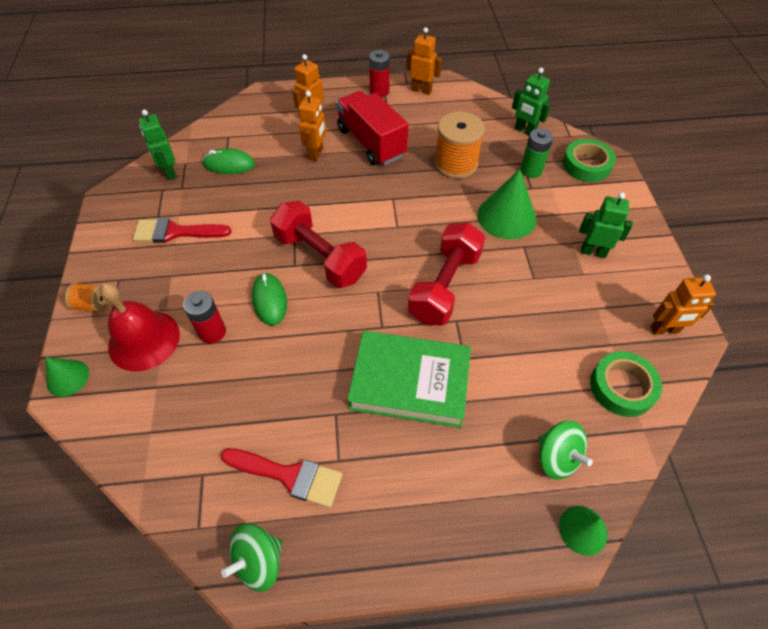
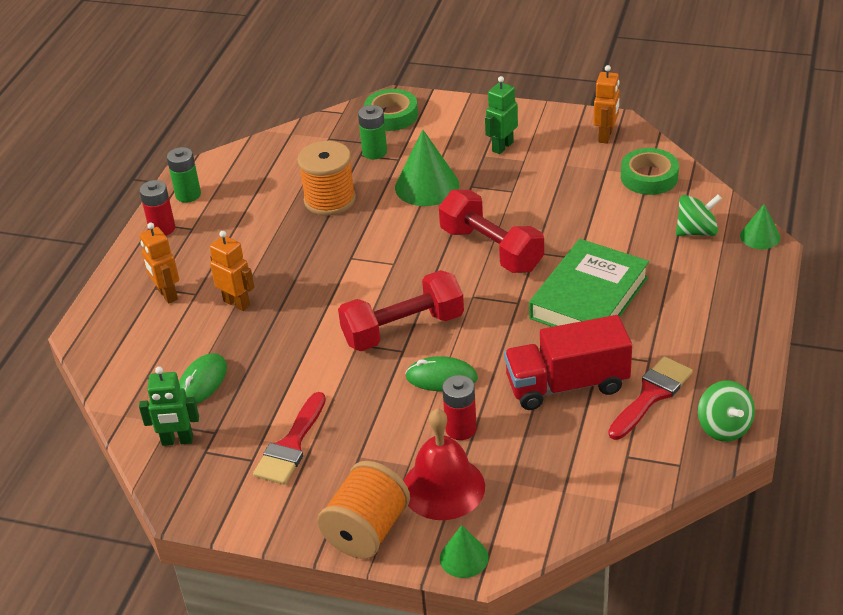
camera: 65 degrees left, 15 degrees down
(93, 305) = (367, 530): orange spool -> orange spool, size x1.95
(371, 143) = (250, 254): red truck -> red truck (567, 384)
(421, 90) = (188, 195): orange robot -> green battery
(524, 131) = (314, 139): green robot -> none

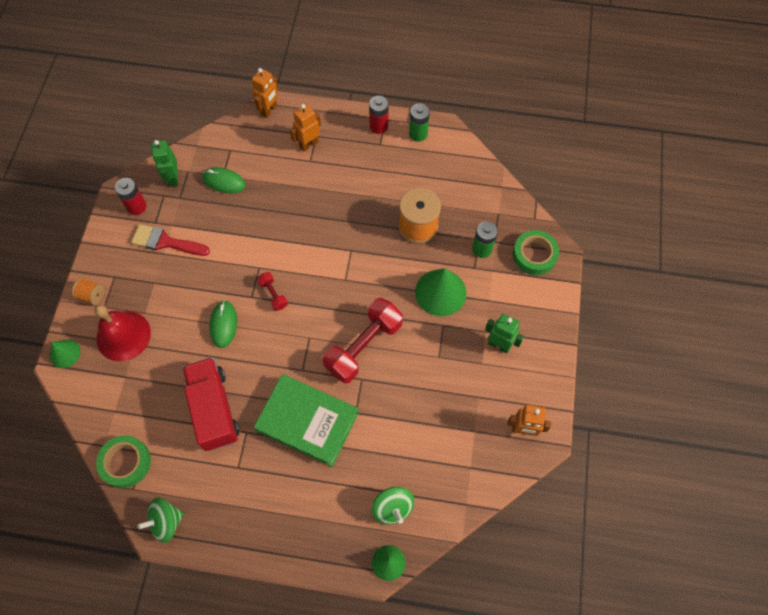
camera: 80 degrees right, 25 degrees up
(237, 303) = (300, 187): orange robot -> orange robot (269, 110)
(367, 530) = (92, 295): orange spool -> orange spool, size x0.51
(403, 329) = (273, 294): red dumbbell -> red dumbbell, size x0.46
(461, 429) = (174, 341): red battery -> red battery (137, 206)
(649, 177) = (466, 468): green tape -> green tape (126, 462)
(651, 395) = (201, 469): red brush -> none

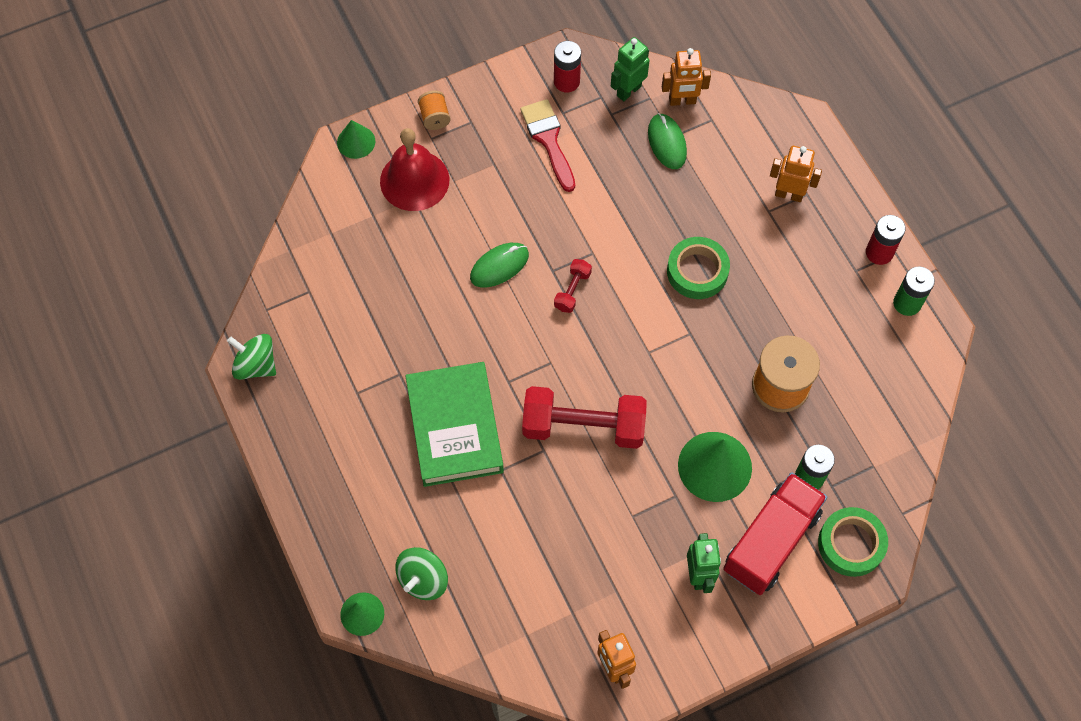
camera: 55 degrees right, 0 degrees up
(126, 462) = (287, 283): green tape -> green tape (697, 271)
(214, 409) = (401, 325): red truck -> red truck (771, 541)
(269, 110) = (797, 122): orange robot -> orange robot (682, 101)

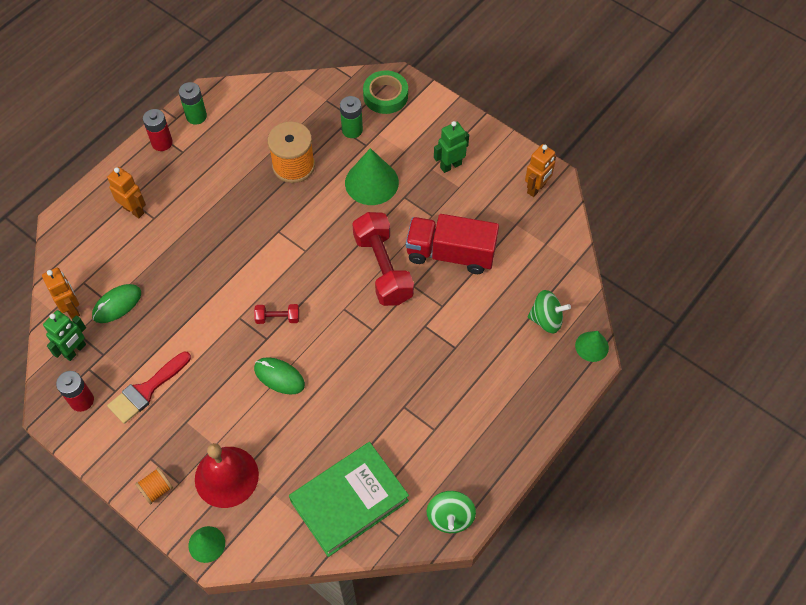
camera: 115 degrees left, 5 degrees down
(455, 427) = (426, 349): green book -> green book (349, 501)
(628, 90) = (75, 350): green robot -> green robot turned 75 degrees counterclockwise
(697, 271) = (225, 244): green tape -> none
(771, 541) = (407, 136): red truck -> red truck (450, 254)
(789, 194) = (134, 210): orange robot -> orange robot turned 135 degrees clockwise

